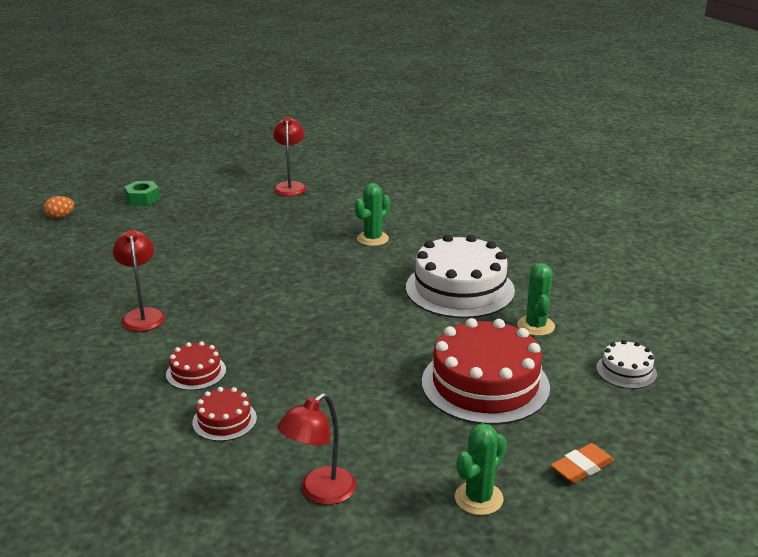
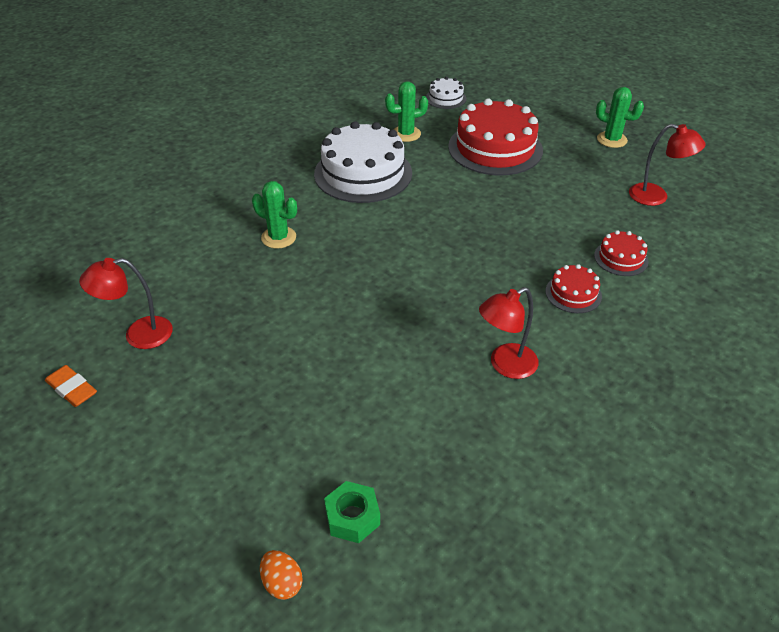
camera: 105 degrees left, 15 degrees up
(142, 199) = (198, 492): green nut -> green nut (352, 517)
(581, 467) = (557, 109): orange eraser -> orange eraser (72, 389)

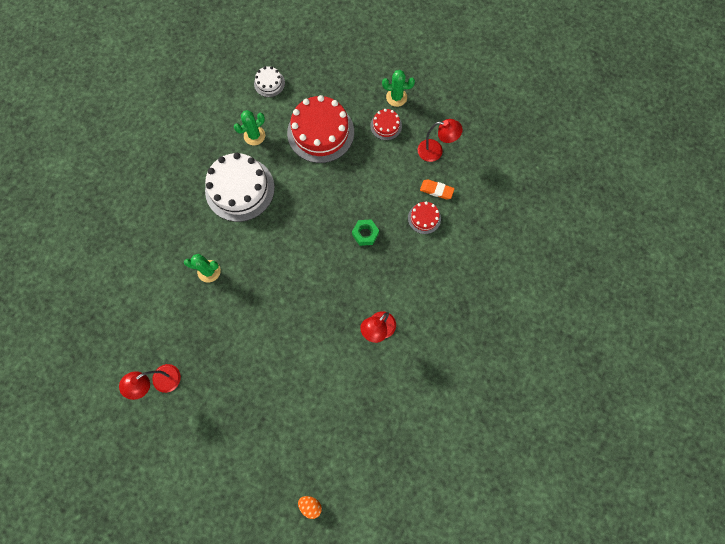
camera: 20 degrees left, 30 degrees up
(72, 389) = (144, 434): orange eraser -> orange eraser (436, 190)
(352, 517) = (330, 457): green nut -> green nut (365, 234)
(573, 293) = (402, 259): red cake -> red cake (386, 126)

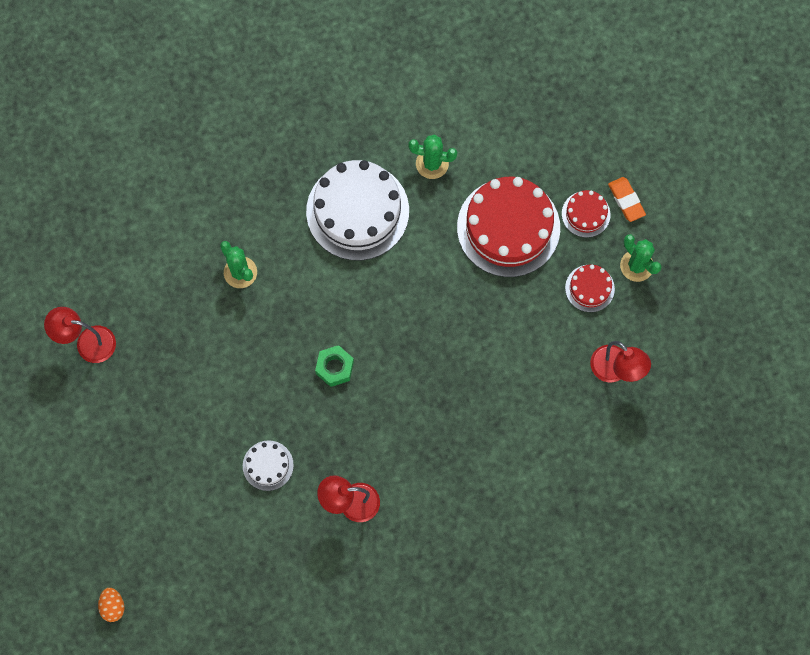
camera: 45 degrees right, 0 degrees up
(269, 83) = (509, 116): white cake -> white cake (268, 465)
(365, 234) = (440, 389): green nut -> green nut (334, 367)
(424, 218) = (522, 433): red cake -> red cake (586, 214)
(436, 190) = (569, 416): orange eraser -> orange eraser (626, 200)

